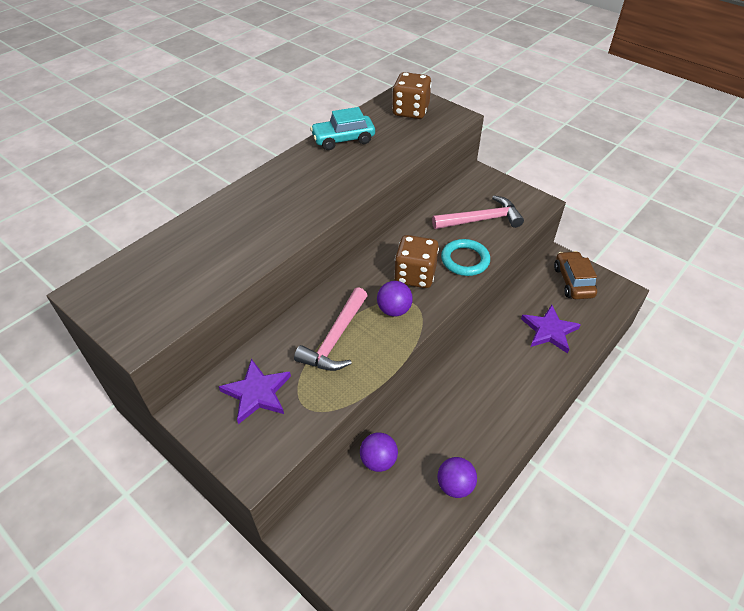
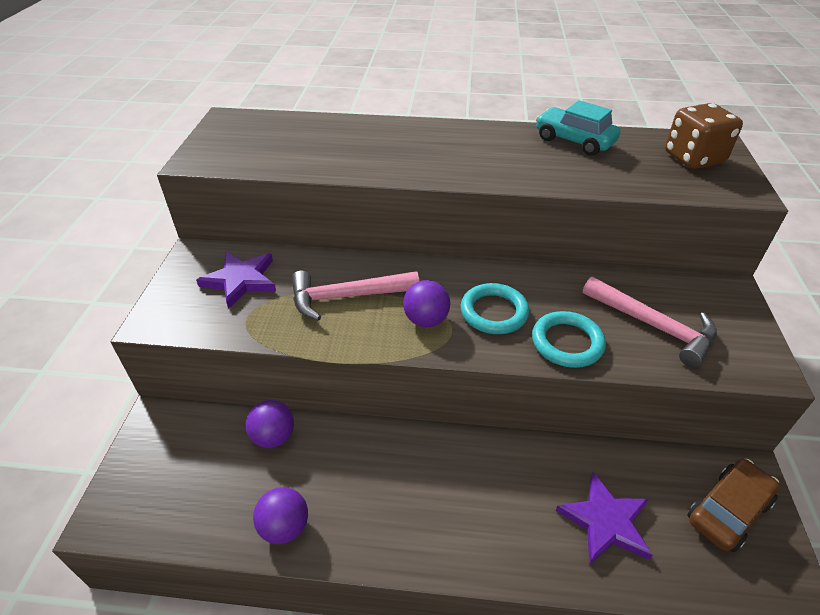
camera: 55 degrees right, 5 degrees down
(415, 275) = (494, 312): brown dice -> turquoise ring

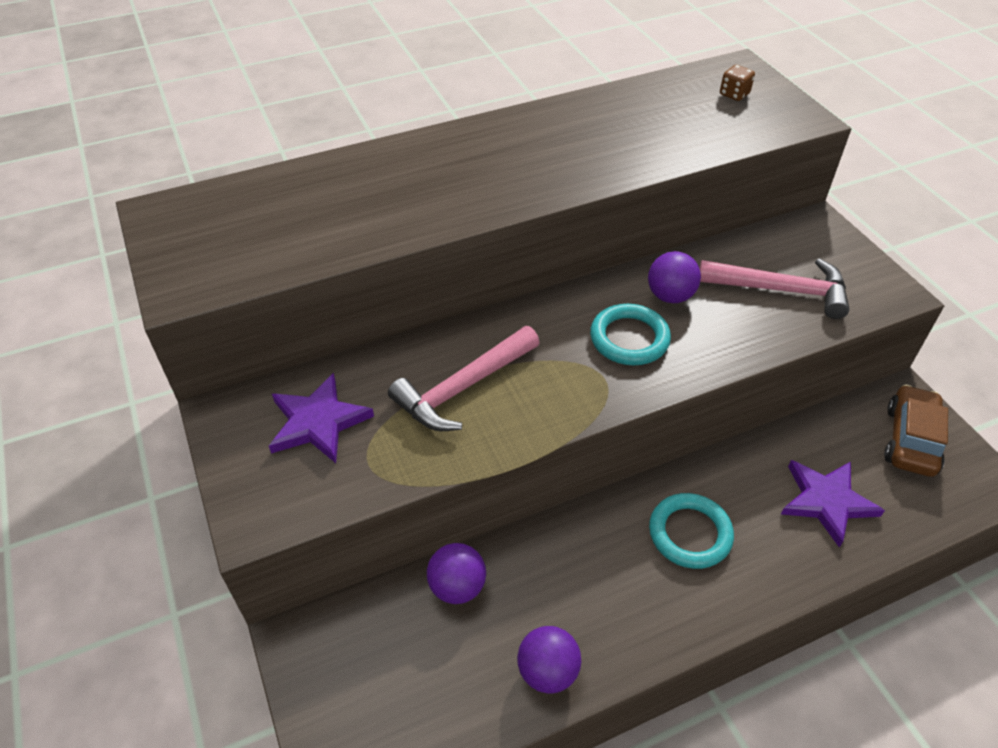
camera: 30 degrees left, 5 degrees up
(426, 320) = (569, 377): purple ball -> purple ball (670, 296)
(567, 343) = (720, 341): turquoise ring -> turquoise ring (690, 534)
(574, 141) = (607, 110): turquoise car -> none
(693, 158) = (734, 94): brown dice -> brown dice, size x0.47

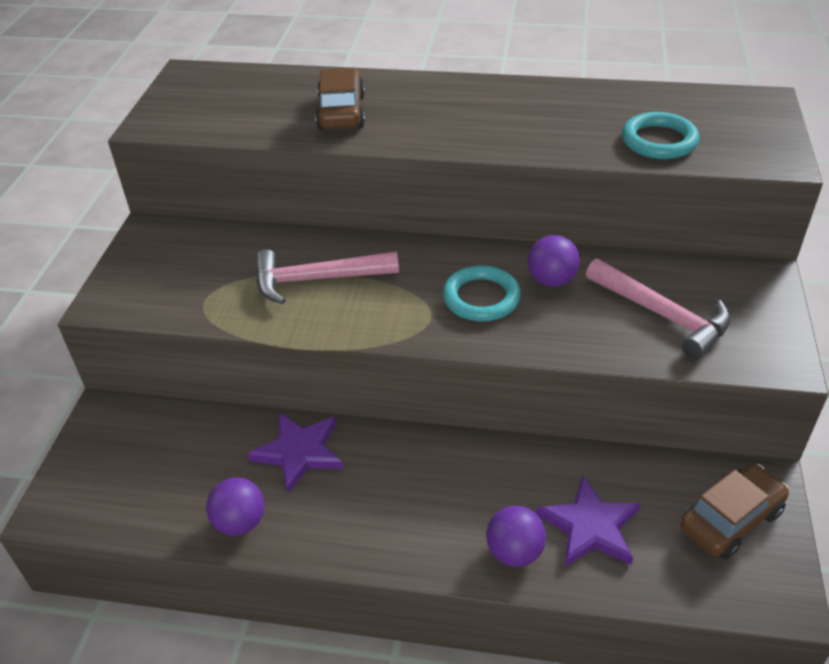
camera: 35 degrees right, 5 degrees down
(318, 422) = (199, 260): purple star -> purple star (299, 452)
(388, 200) = (341, 112): none -> brown car
(457, 587) = (232, 433): purple ball -> purple ball (514, 552)
(690, 534) = (441, 488): turquoise ring -> turquoise ring (659, 141)
(734, 94) = (729, 120): brown dice -> none

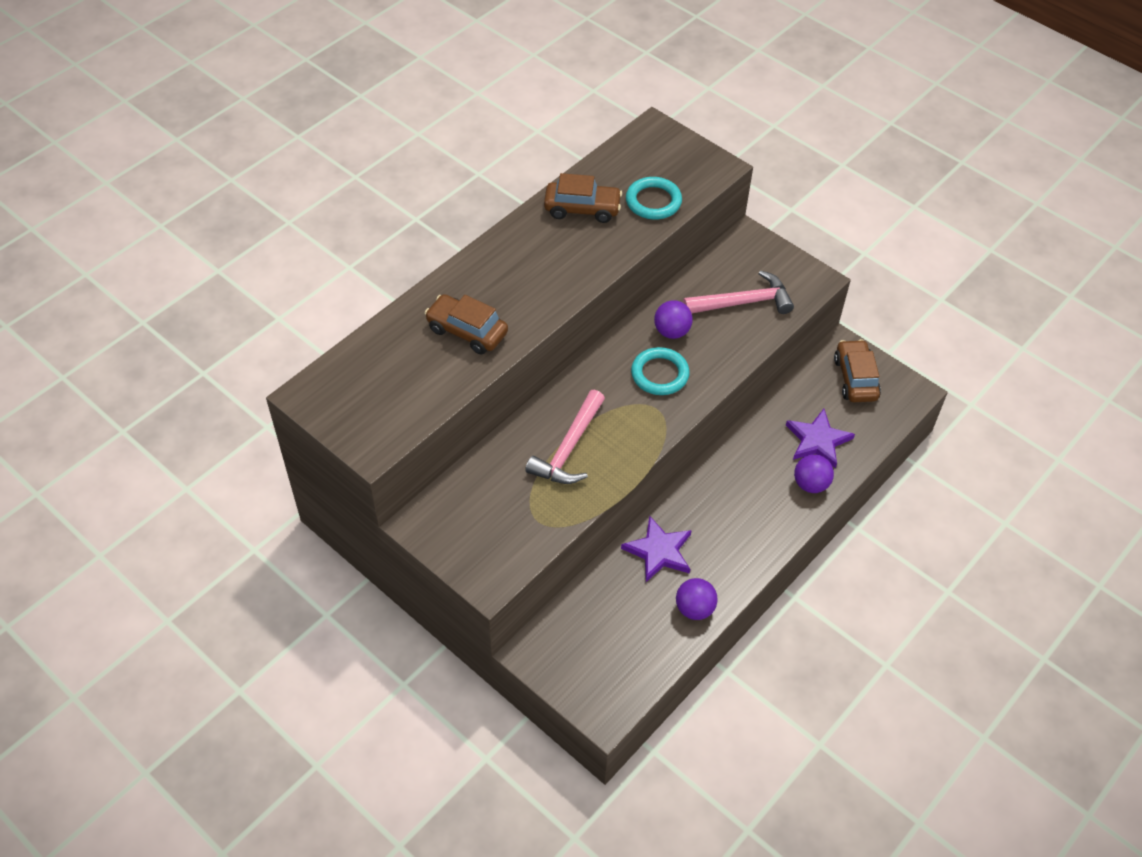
camera: 60 degrees left, 10 degrees up
(584, 106) = (582, 209): none -> brown car

